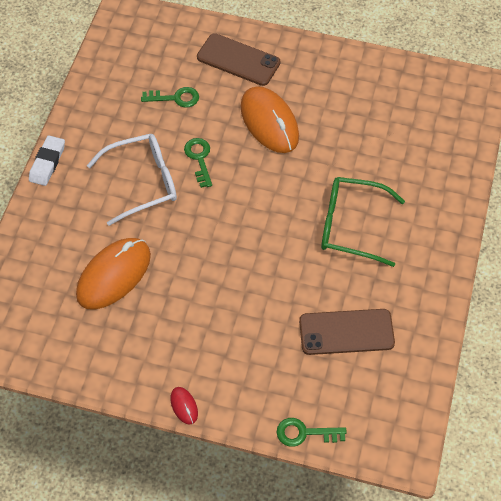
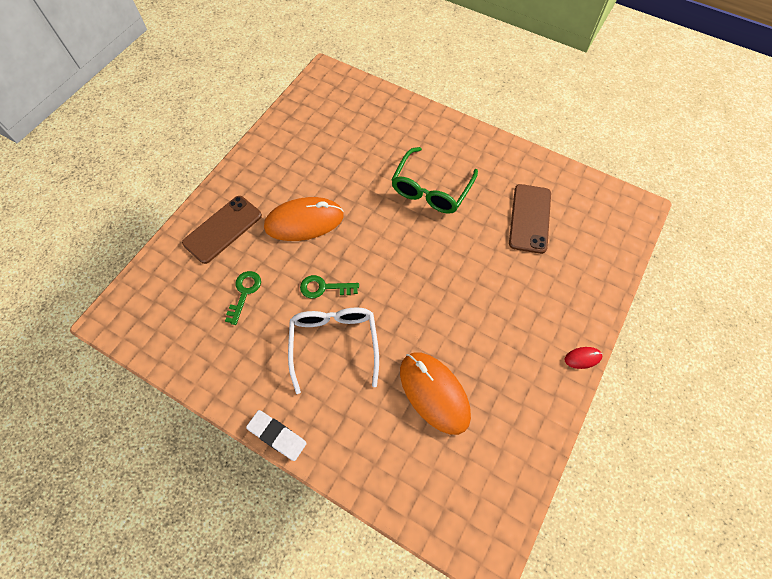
camera: 75 degrees left, 5 degrees up
(304, 433) = (616, 270): green key -> none

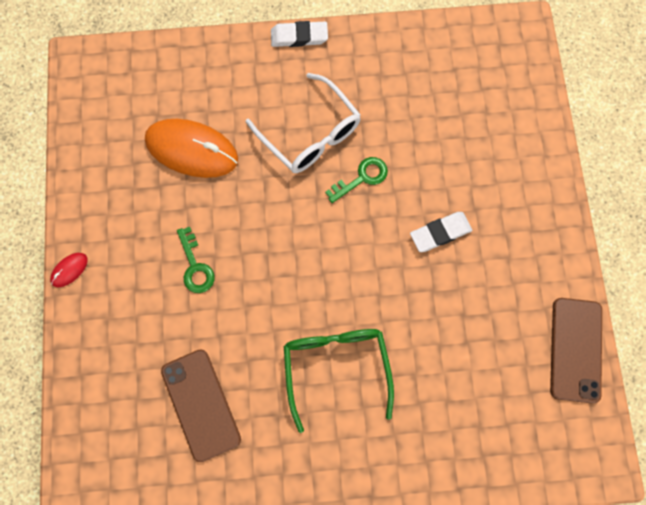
camera: 145 degrees right, 10 degrees up
(223, 229) = (512, 170): brown phone -> brown phone (576, 350)
(244, 293) = (431, 125): green key -> green key (195, 266)
(304, 221) = (440, 233): orange mouse -> white eraser

